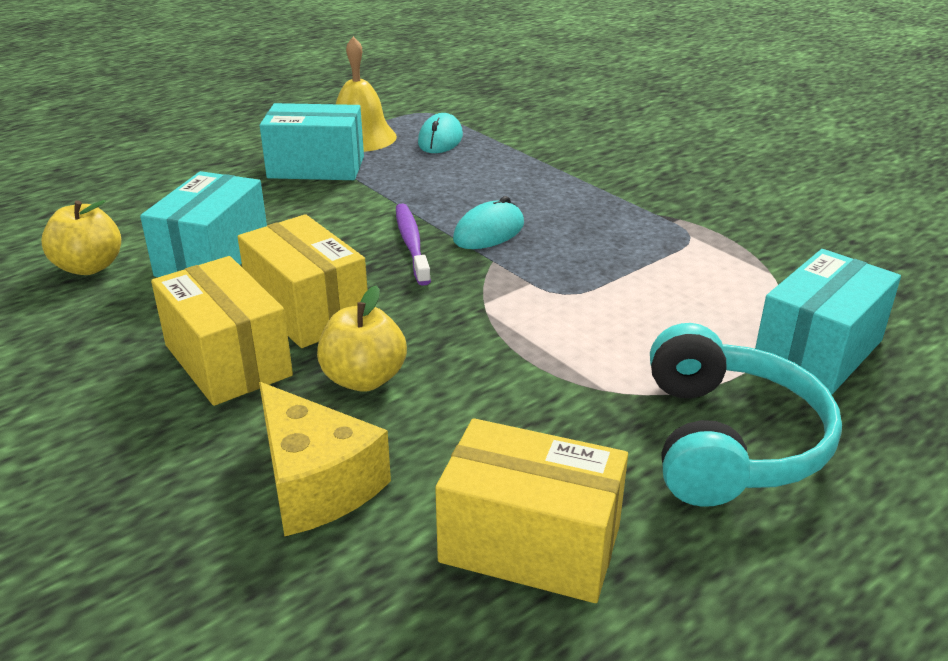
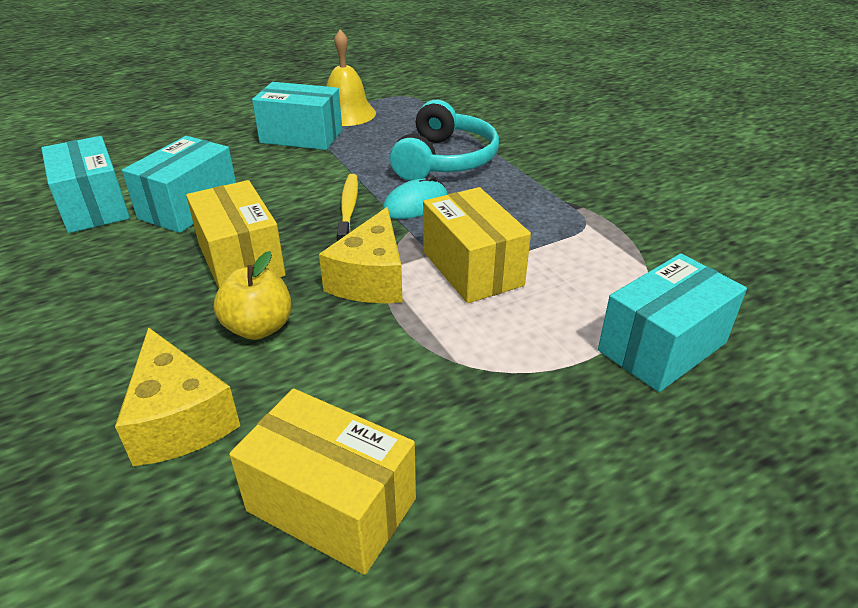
camera: 10 degrees right, 5 degrees up
(89, 267) = (94, 206): yellow apple -> turquoise box
(227, 360) = (160, 298): yellow box -> yellow box (472, 268)
(411, 243) = (348, 209): purple toothbrush -> yellow toothbrush
(440, 140) = (409, 120): turquoise mouse -> none
(472, 315) = (371, 279): none -> yellow cheese
(728, 440) = (546, 426): turquoise headphones -> turquoise headphones (444, 160)

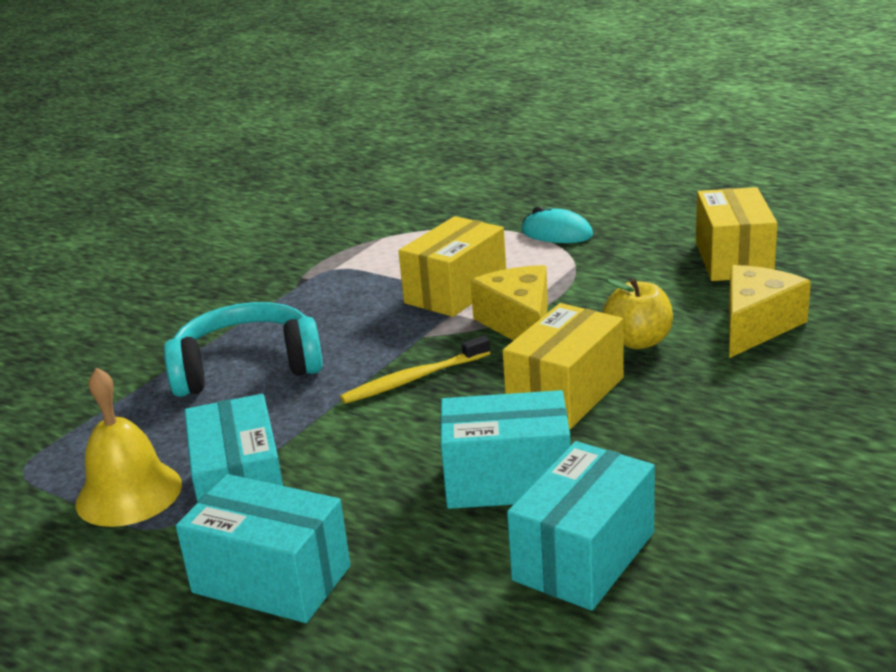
camera: 115 degrees left, 10 degrees down
(371, 279) = (519, 324): yellow cheese -> yellow cheese turned 90 degrees counterclockwise
(415, 205) = (369, 348): turquoise mouse -> turquoise mouse (556, 233)
(662, 346) = (480, 216): turquoise box -> turquoise box (271, 579)

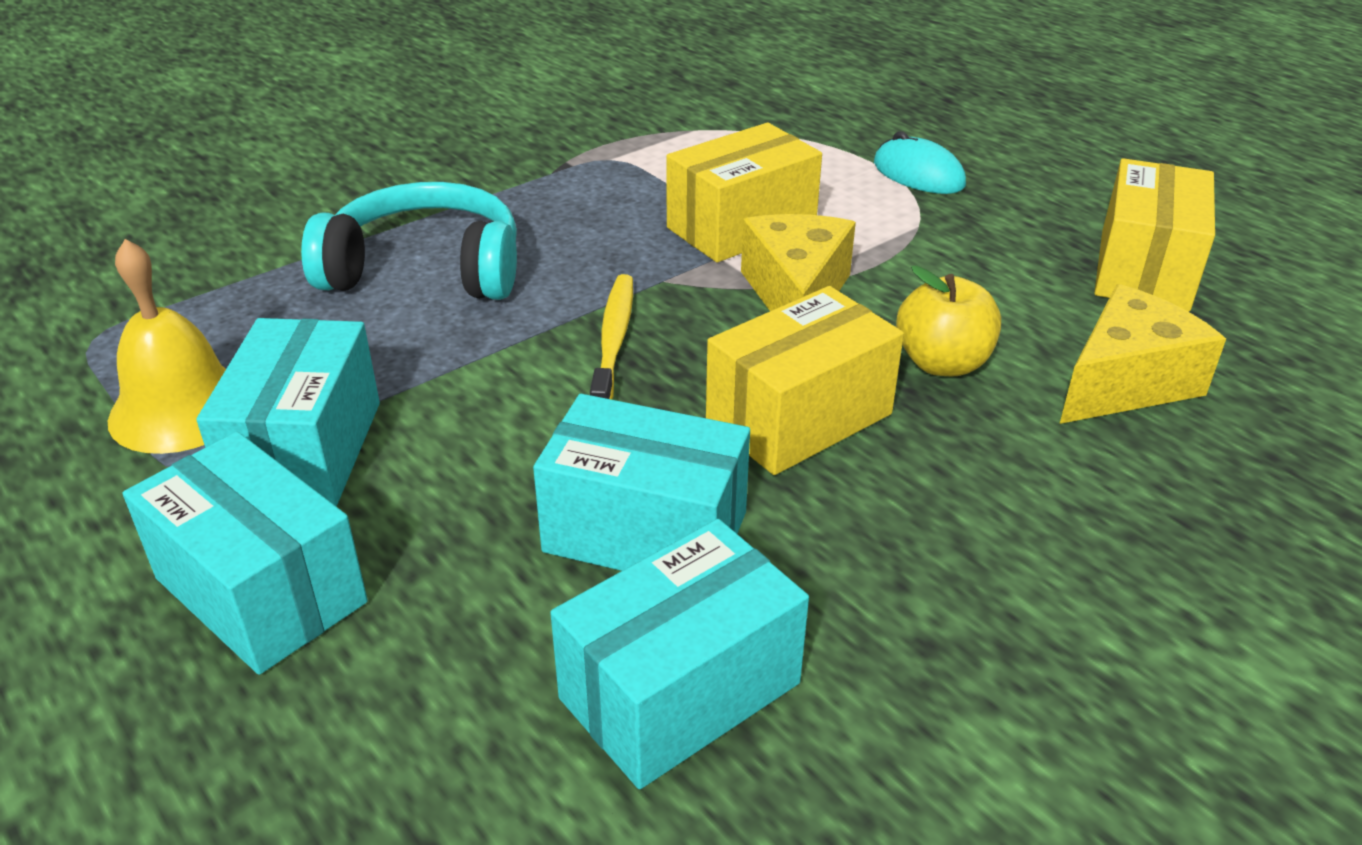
camera: 15 degrees right, 10 degrees up
(413, 379) = (614, 340): yellow toothbrush -> yellow toothbrush turned 105 degrees clockwise

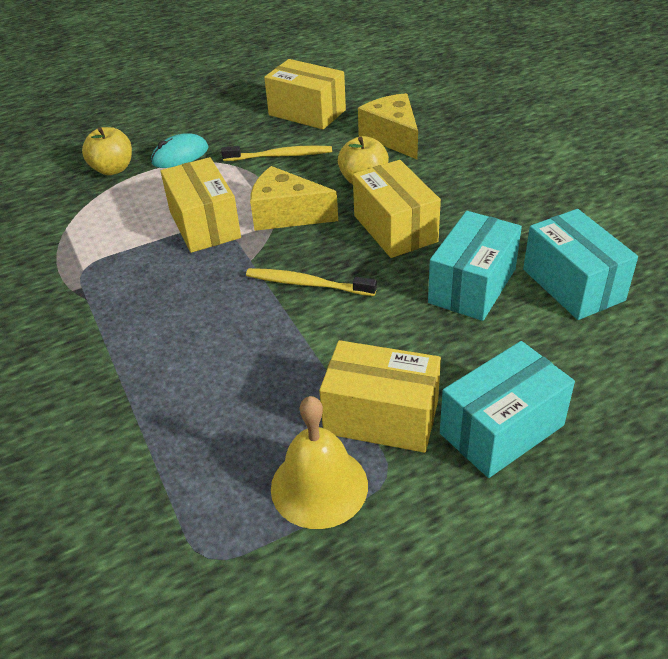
camera: 75 degrees left, 5 degrees up
(305, 451) = (381, 417): turquoise box -> yellow box
(425, 270) = (190, 363): turquoise headphones -> none
(851, 131) = (113, 169): none -> yellow apple
(973, 263) = (280, 156): none -> yellow toothbrush

